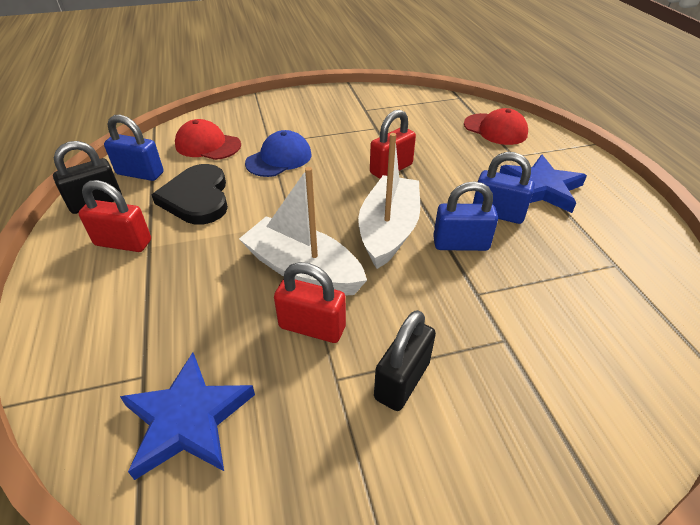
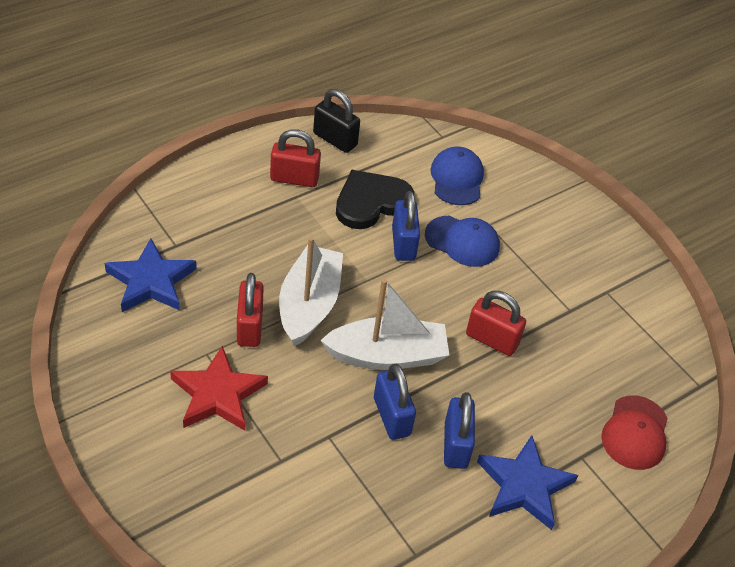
camera: 65 degrees right, 5 degrees up
(123, 243) = (294, 179): red padlock -> red padlock turned 75 degrees counterclockwise
(140, 173) = (387, 149): blue padlock -> blue padlock (403, 244)
(208, 145) = (457, 179): red cap -> blue cap
(402, 380) = (218, 394): black padlock -> red star

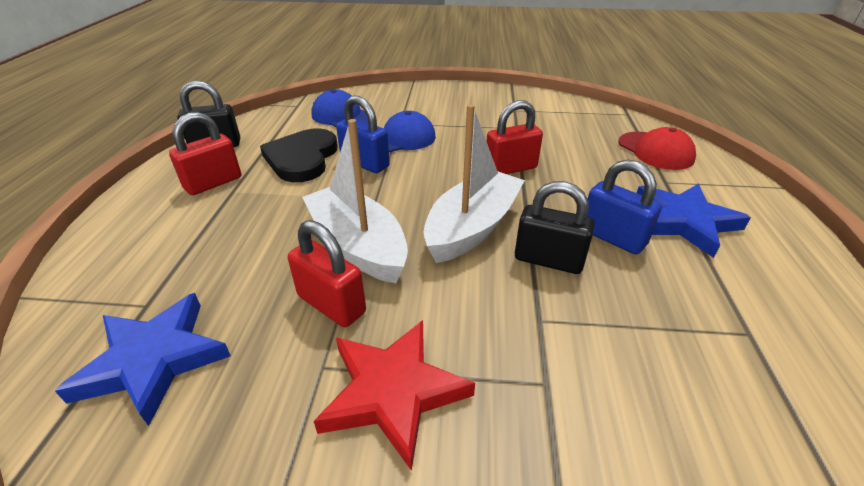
camera: 45 degrees left, 10 degrees down
(391, 417) = (548, 260): blue padlock -> black padlock

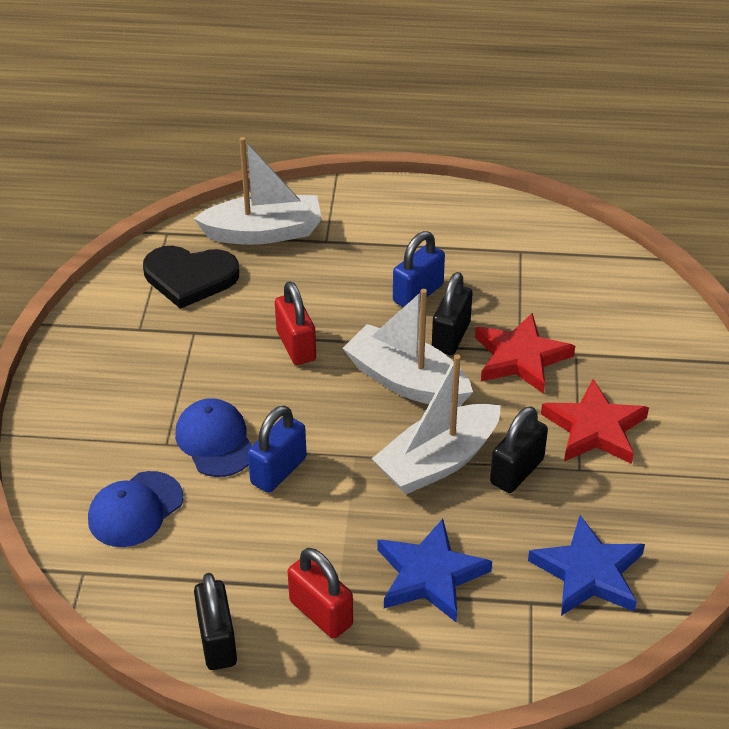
camera: 90 degrees left, 5 degrees up
(302, 158) = (262, 534): black heart -> black heart (190, 277)
(331, 304) = (517, 471): red padlock -> black padlock
(524, 319) = (520, 358): none -> red star
(655, 151) = (264, 232): red cap -> white boat
(684, 221) = (393, 246): blue star -> blue star (430, 575)

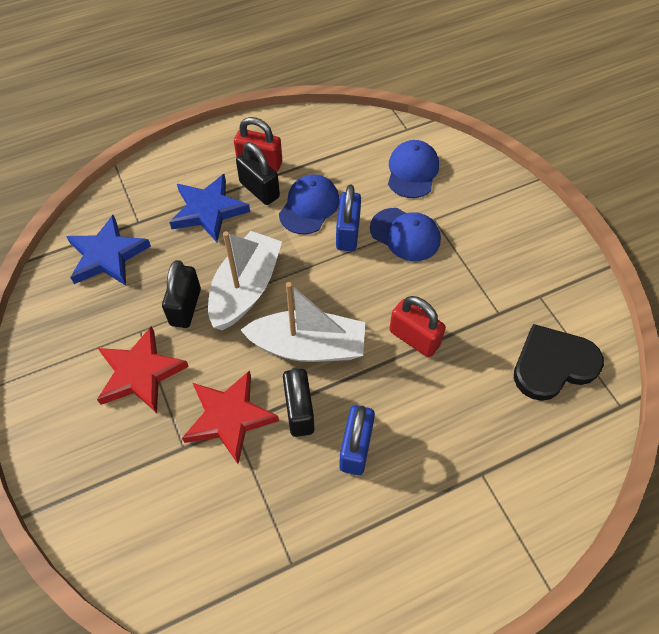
camera: 150 degrees right, 15 degrees up
(217, 641) = (305, 127): black padlock -> black padlock (259, 190)
(264, 232) = (543, 452): white boat -> none
(299, 523) = (309, 206): none -> blue cap

